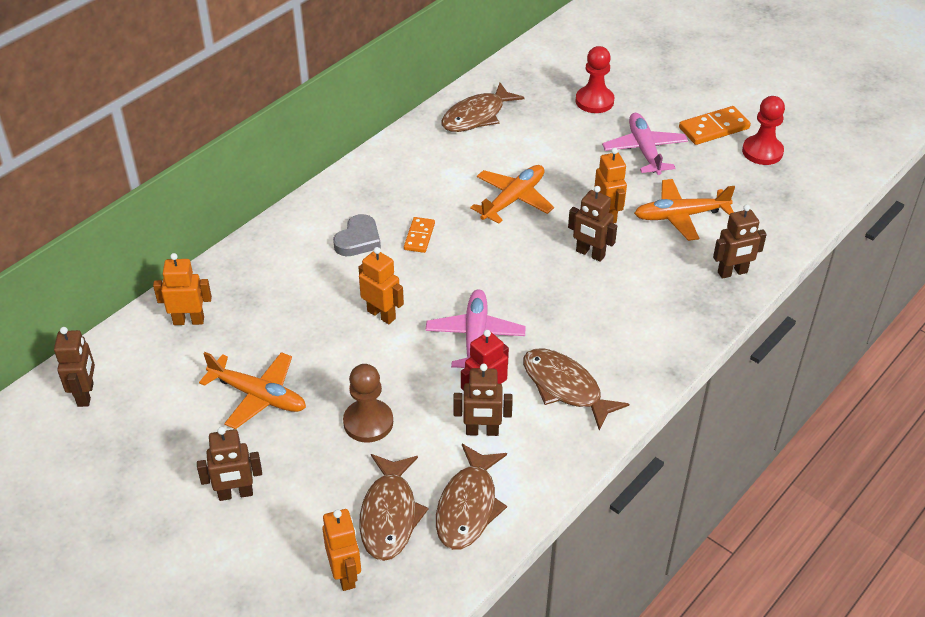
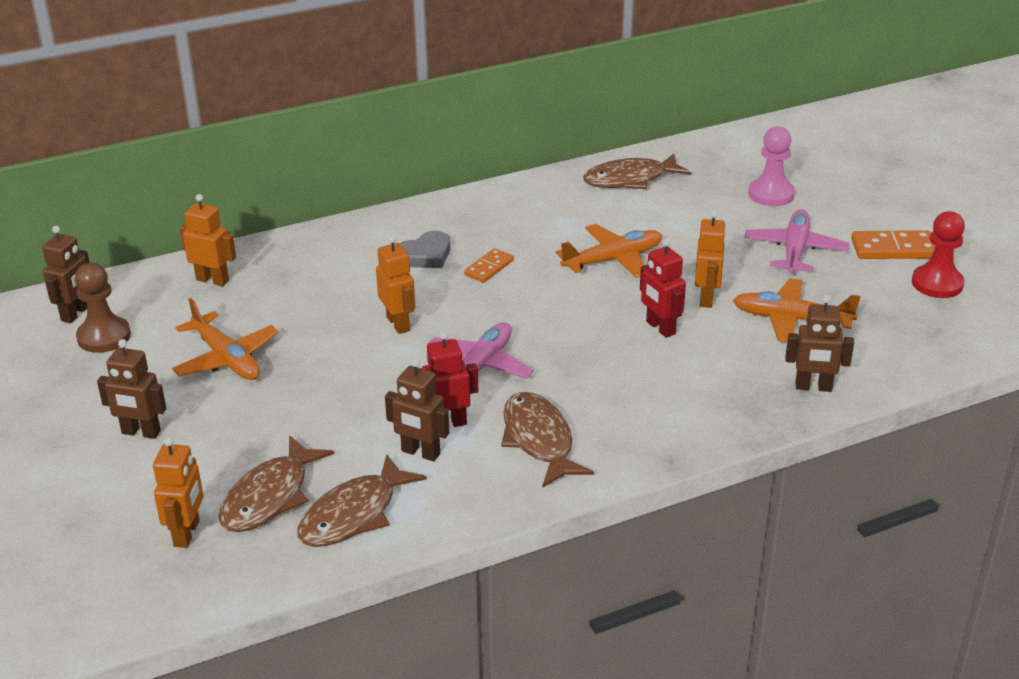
camera: 25 degrees right, 10 degrees down
(368, 422) = (312, 411): brown pawn -> brown pawn (104, 337)
(590, 254) = (660, 328): brown robot -> red robot
(594, 101) = (771, 194): red pawn -> pink pawn

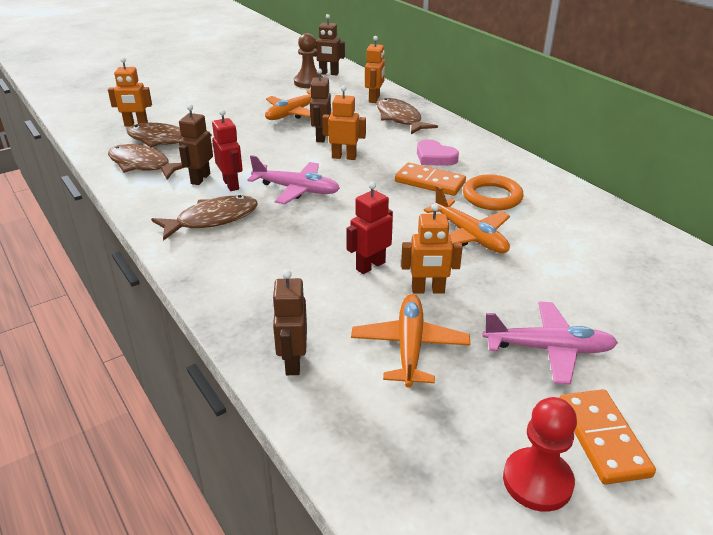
camera: 80 degrees right, 0 degrees up
(141, 432) = (223, 103): brown robot -> brown robot (321, 137)
(398, 324) = (344, 157): orange robot -> orange robot turned 135 degrees counterclockwise
(425, 255) = (435, 157): grey heart -> pink heart
(489, 268) = (430, 182): orange domino -> orange domino, size x1.58
(535, 233) = (492, 197): none -> orange ring
(630, 179) = (618, 237): brown fish -> brown fish (400, 119)
(771, 194) = (661, 330): pink pawn -> none

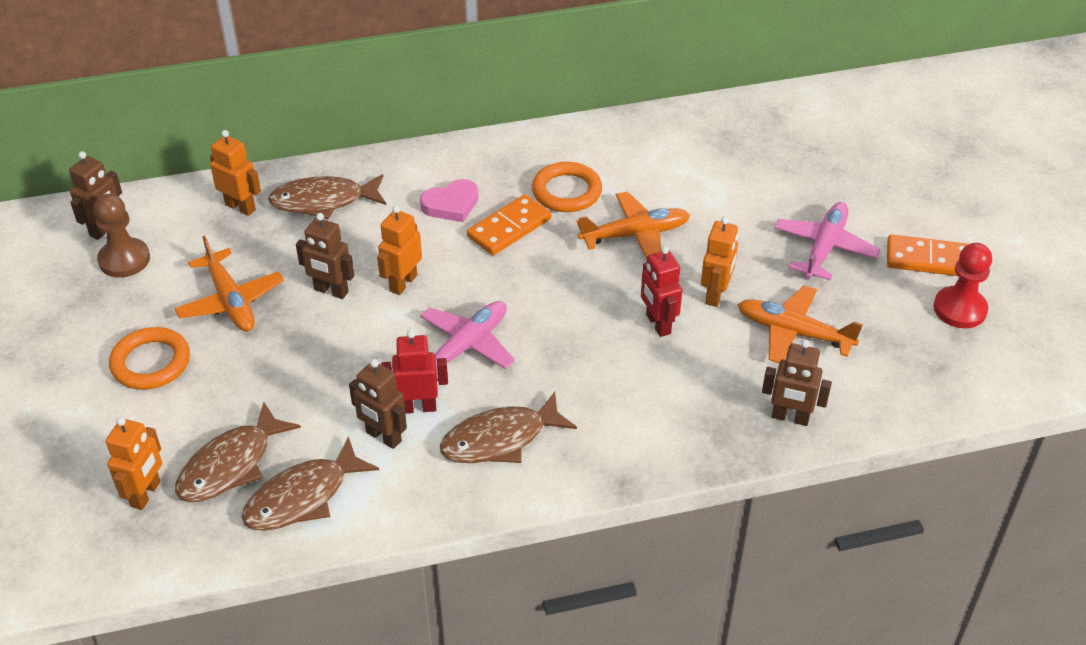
camera: 70 degrees left, 10 degrees up
(212, 219) = (500, 439): brown fish -> brown fish turned 105 degrees counterclockwise
(234, 105) = (151, 363): none -> orange ring

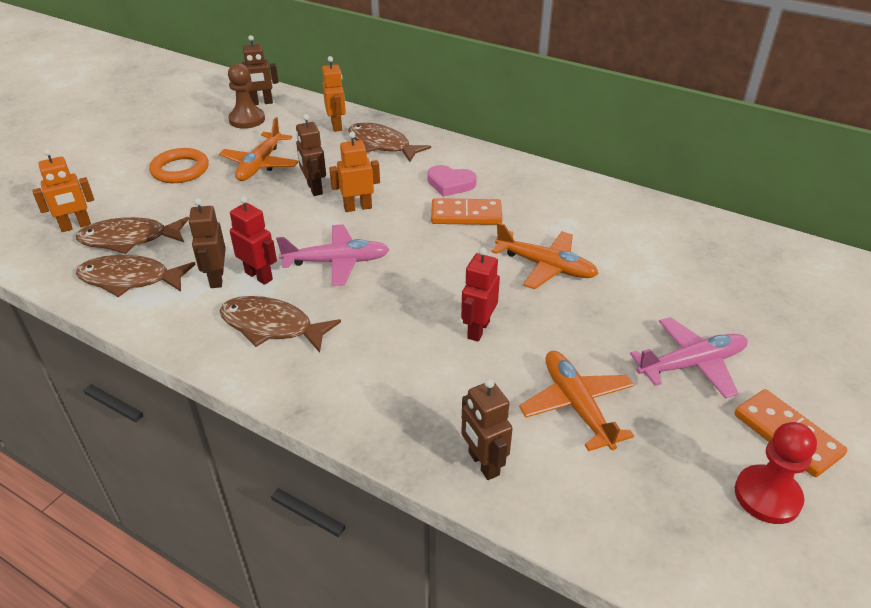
camera: 45 degrees right, 5 degrees down
(566, 191) = (535, 216): orange ring -> none
(715, 295) = (550, 339): orange robot -> none

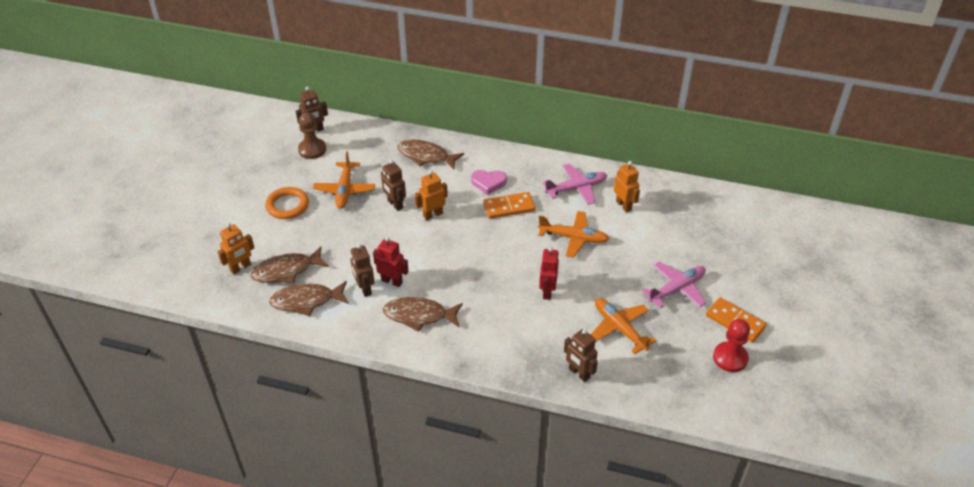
camera: 15 degrees left, 5 degrees up
(336, 262) = (438, 261): pink plane -> pink plane (576, 188)
(337, 126) = (384, 144): orange robot -> orange robot (624, 205)

